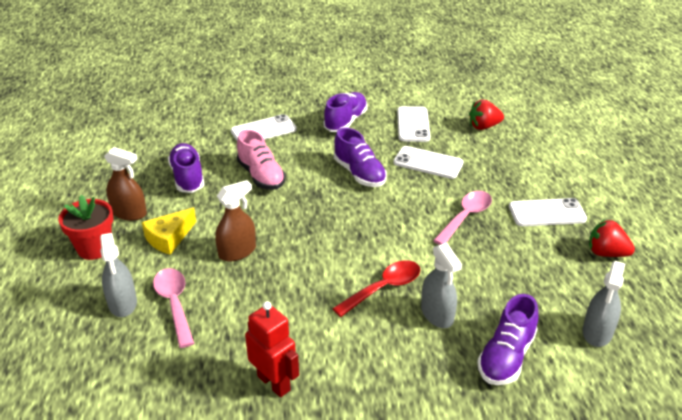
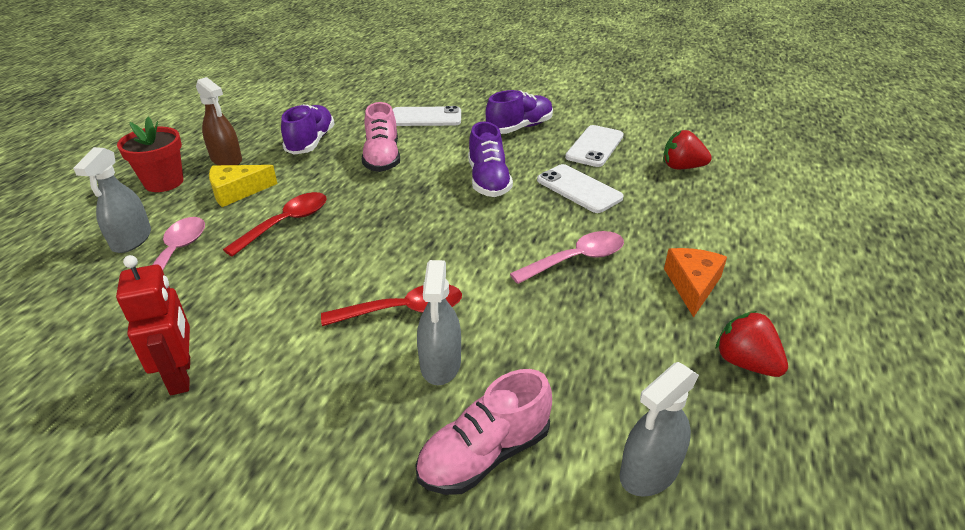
camera: 25 degrees right, 0 degrees up
(237, 252) = (286, 223): brown spray bottle -> red spoon
(506, 356) = (484, 454): purple shoe -> pink shoe
(547, 213) = (692, 285): white phone -> orange cheese

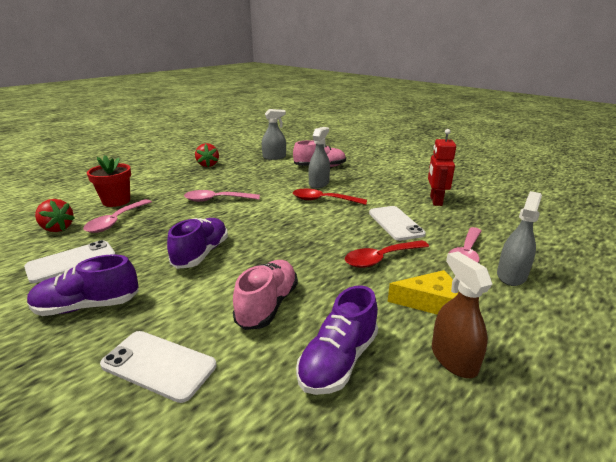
camera: 155 degrees left, 10 degrees down
(164, 182) = (522, 339): red flower pot -> red flower pot (116, 201)
(579, 189) = (151, 231): white phone -> white phone (395, 223)
(641, 190) = (116, 221): none -> pink spoon
(692, 285) = (183, 182): orange cheese -> none

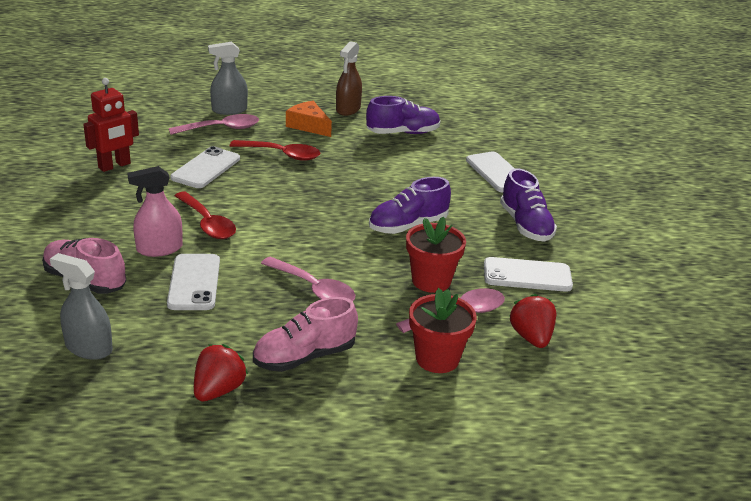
camera: 140 degrees left, 5 degrees up
(88, 306) = (525, 225): purple shoe -> purple shoe turned 45 degrees clockwise
(149, 229) = (431, 281): none -> red flower pot
(267, 305) = (404, 169): pink shoe -> pink shoe (304, 357)
(277, 181) = (194, 282): none -> white phone
(319, 184) = (159, 249): grey spray bottle -> pink spray bottle
(429, 302) = (308, 126): yellow cheese -> orange cheese

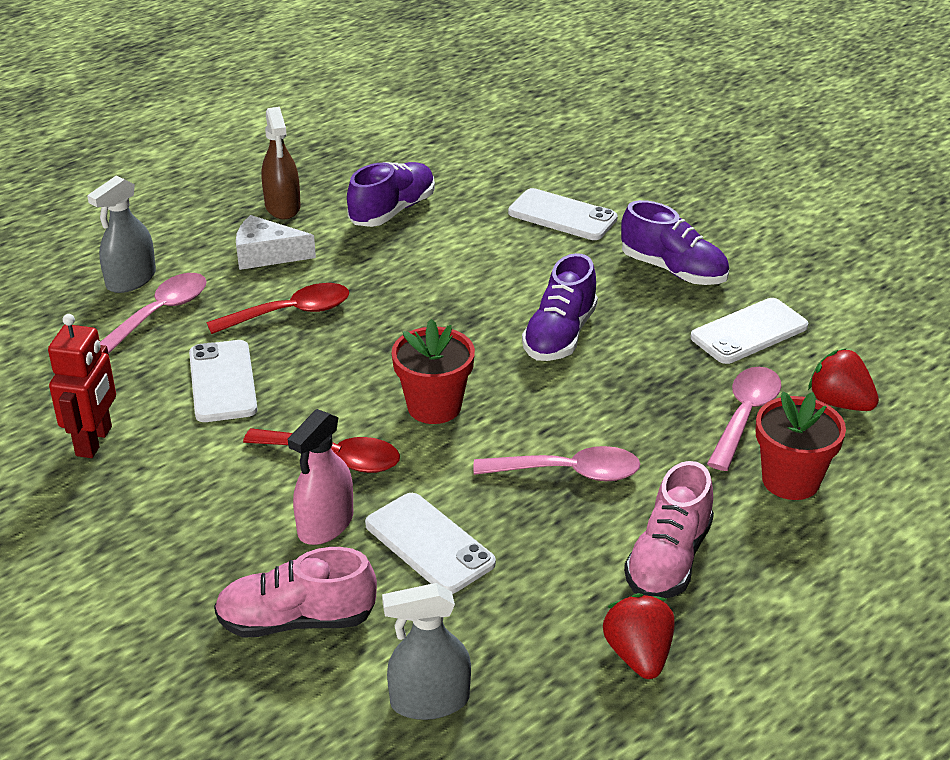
camera: 35 degrees left, 5 degrees up
(308, 126) = (266, 254): orange cheese -> white cheese
(431, 281) = (670, 392): red flower pot -> red flower pot (434, 406)

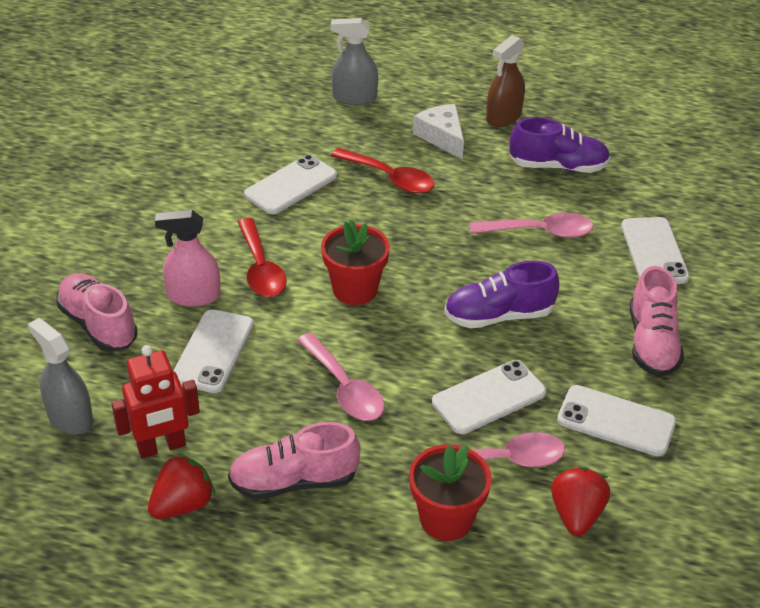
camera: 55 degrees right, 5 degrees up
(94, 441) = (189, 165): red robot -> red robot (161, 447)
(160, 313) = (333, 126): pink spoon -> pink spoon (540, 232)
(660, 388) = (489, 397): none -> white phone
(673, 270) = (652, 343): purple shoe -> pink shoe

